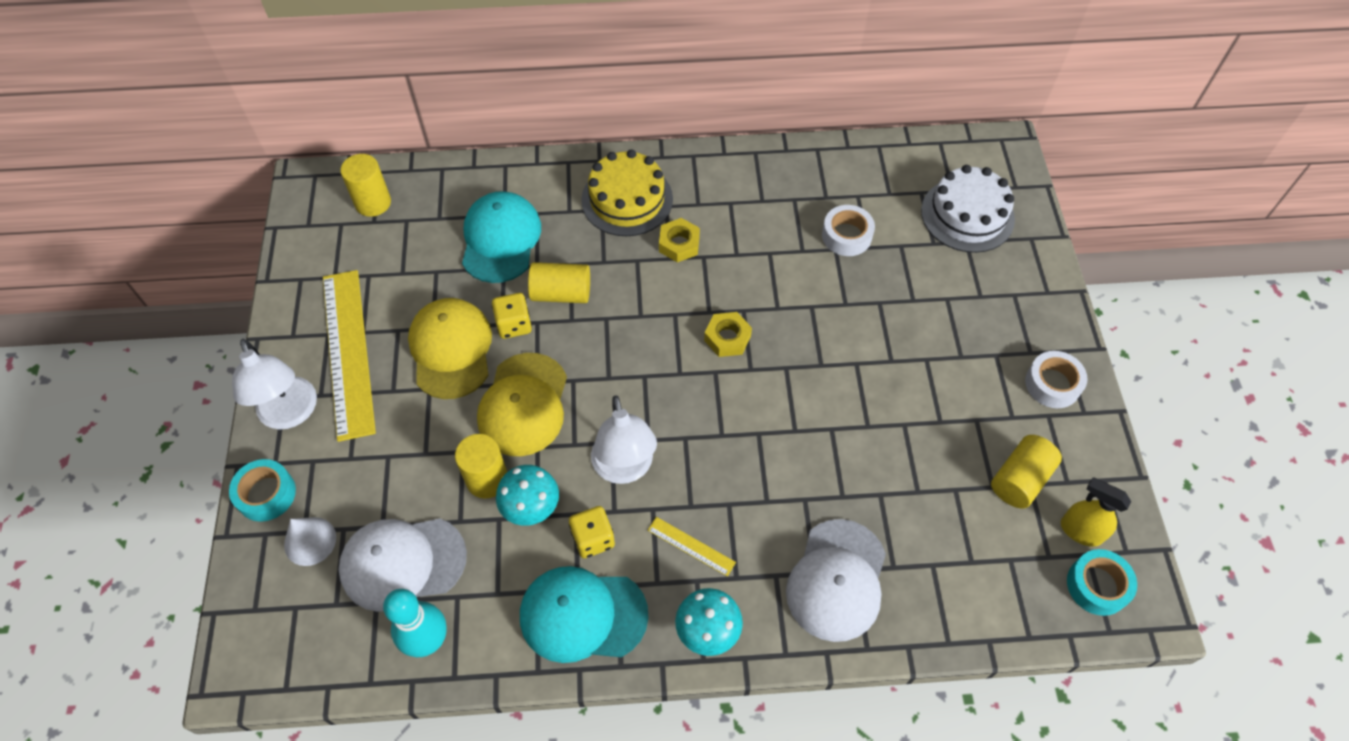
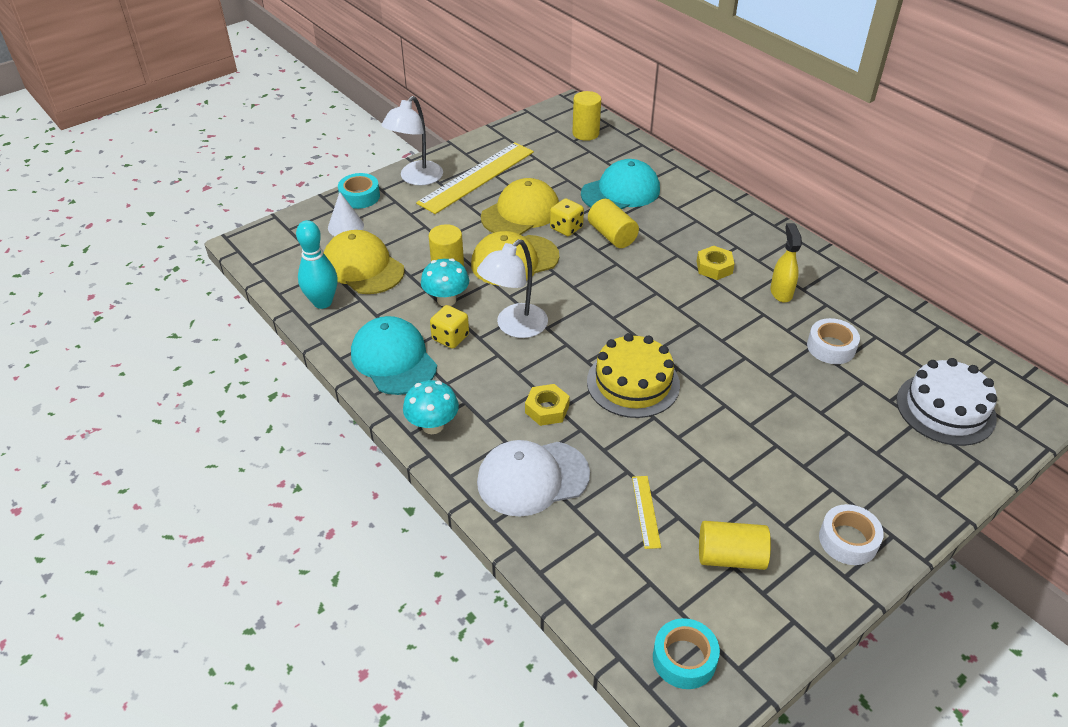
camera: 55 degrees right, 15 degrees down
(402, 563) = (363, 267): white cap -> yellow cap
(627, 199) = (719, 227): yellow cake -> yellow cake (633, 383)
(691, 546) = (488, 387): yellow ruler -> yellow ruler (645, 511)
(727, 338) = (667, 327): yellow nut -> yellow nut (547, 409)
(1080, 531) = (725, 623): yellow spray bottle -> yellow spray bottle (781, 292)

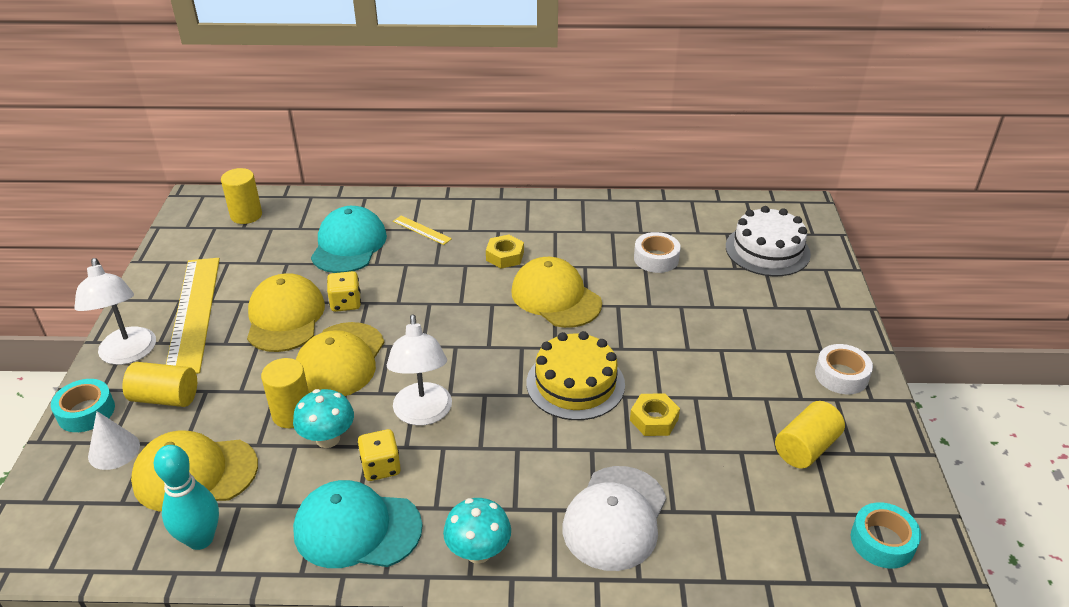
camera: 50 degrees left, 5 degrees down
(547, 409) = (546, 456): yellow nut -> yellow nut (654, 419)
(612, 235) = (393, 284): yellow cylinder -> yellow cylinder (165, 398)
(645, 511) = (718, 467): yellow ruler -> yellow ruler (421, 230)
(707, 319) = (556, 297): none -> yellow cap
(781, 292) = (574, 243): yellow spray bottle -> none

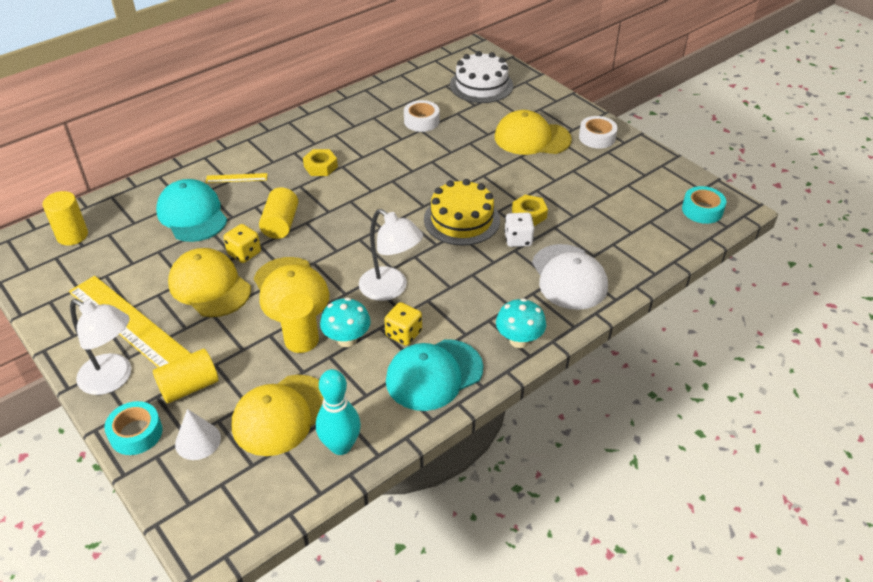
camera: 40 degrees left, 5 degrees up
(556, 297) = (387, 175): yellow cap -> yellow cap (532, 138)
(609, 440) = (518, 239): none -> white dice
(806, 448) = (620, 185): yellow cylinder -> yellow cylinder (280, 224)

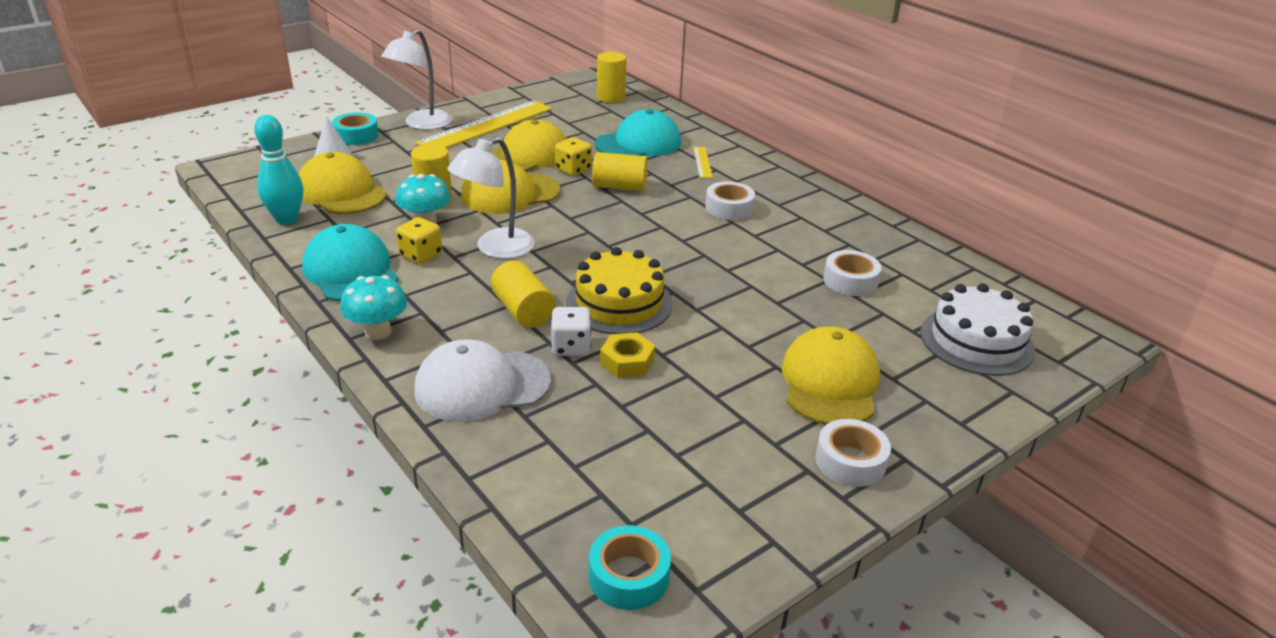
camera: 90 degrees right, 10 degrees down
(189, 387) = (397, 152): yellow cylinder -> yellow cylinder (523, 311)
(320, 166) = (729, 208): yellow nut -> white tape

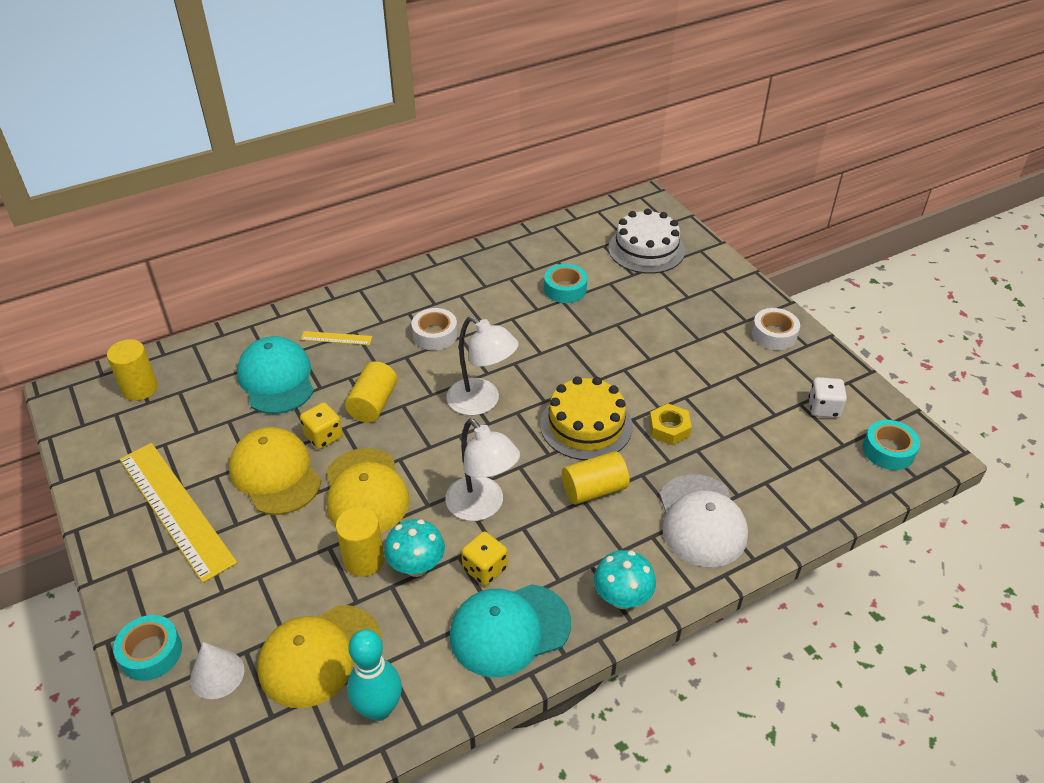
camera: 80 degrees left, 10 degrees up
(421, 124) = (142, 578): white lamp -> white lamp (482, 402)
(571, 347) = (649, 461): white dice -> white dice (823, 408)
(830, 382) = (693, 326): yellow cap -> none
(850, 281) = (565, 289): white tape -> turquoise tape

